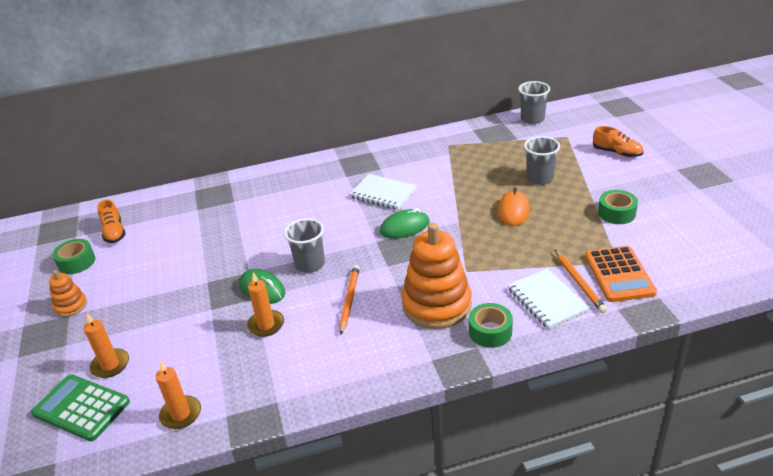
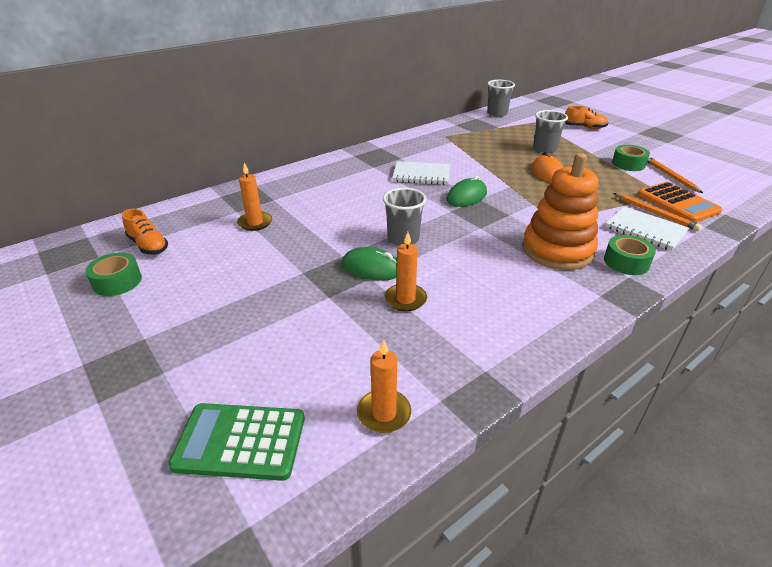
camera: 25 degrees left, 0 degrees up
(71, 306) = (141, 328): orange stacking toy -> none
(110, 365) = (245, 381): orange candle -> orange candle (255, 223)
(349, 300) = (471, 261): orange pencil -> orange pencil (670, 176)

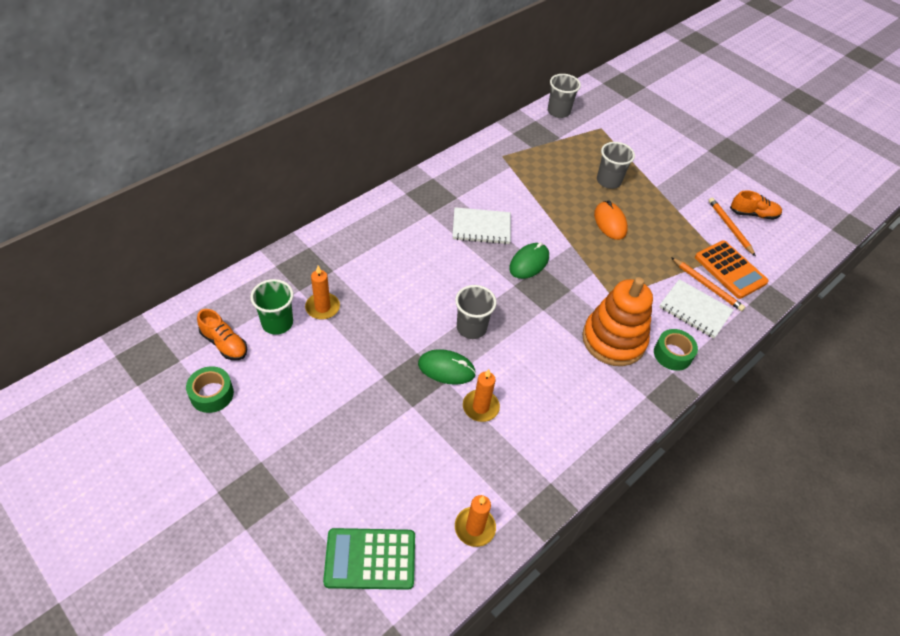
camera: 10 degrees left, 15 degrees up
(206, 232) = (277, 323): none -> green cup
(584, 127) = (653, 140): orange shoe -> orange shoe (753, 214)
(628, 164) = (691, 207): green tape -> none

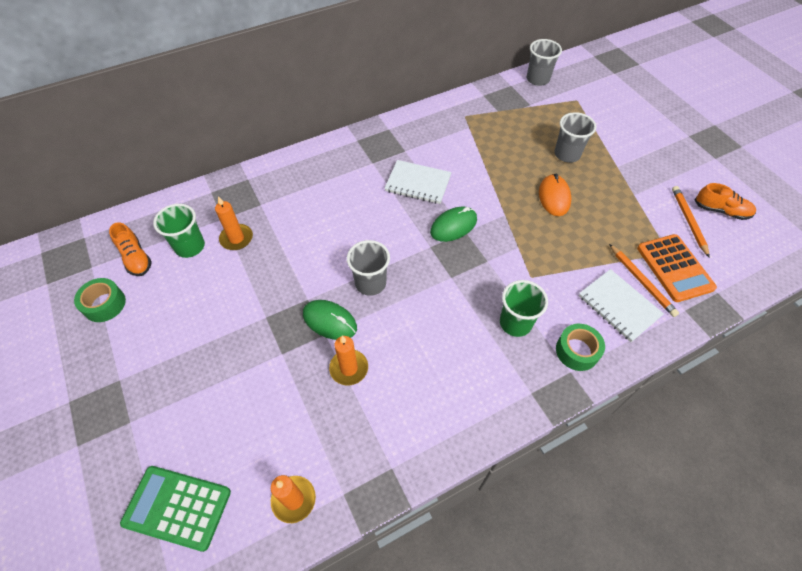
camera: 20 degrees right, 5 degrees up
(613, 340) = (515, 323): orange stacking toy -> green cup

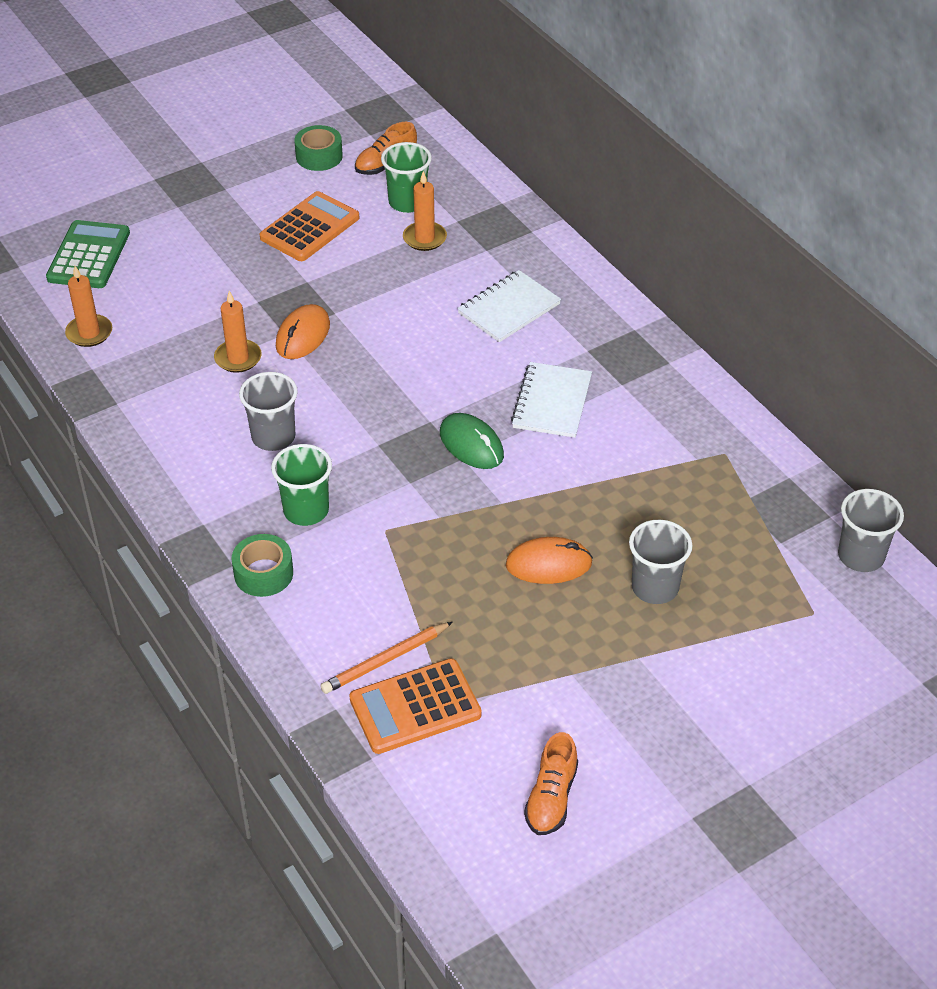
camera: 85 degrees right, 10 degrees down
(199, 313) = (310, 228): none -> orange calculator
(330, 321) = (303, 335): green mouse -> orange mouse
(370, 283) = (362, 366): grey cup -> grey cup (273, 437)
(618, 306) = (338, 627): white notebook -> white notebook (508, 308)
(688, 221) = (519, 743): orange pencil -> none

